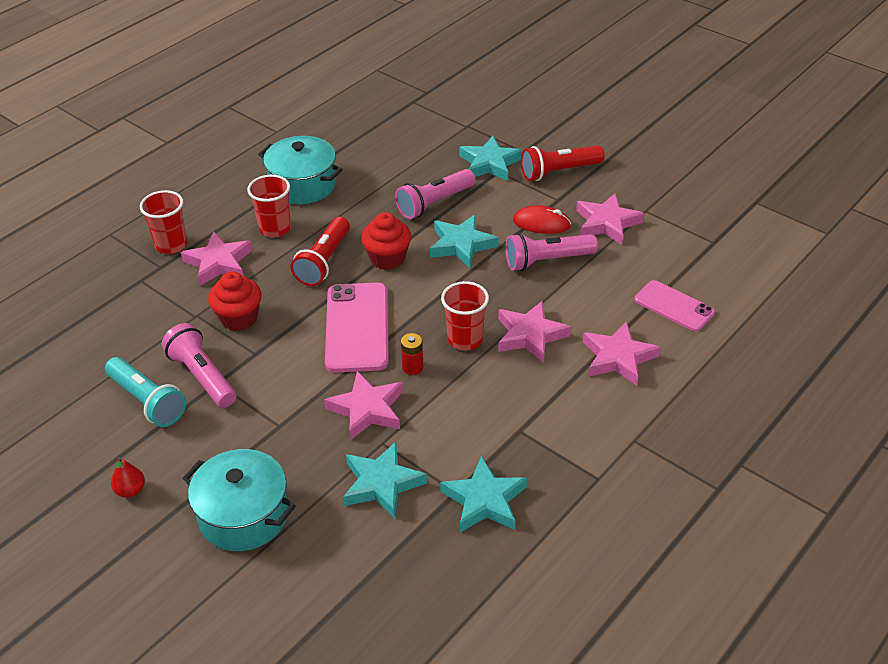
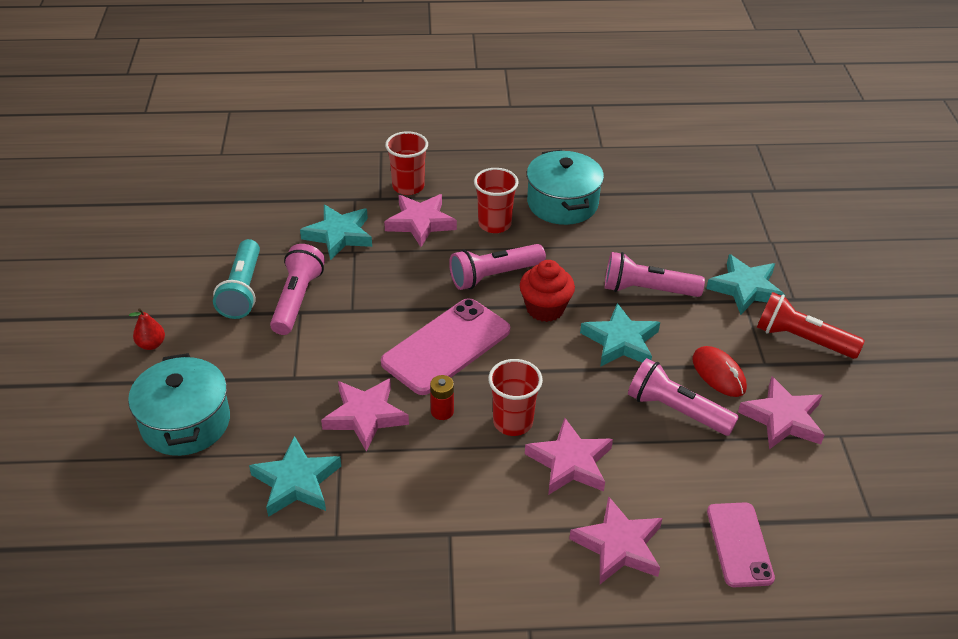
camera: 45 degrees right, 0 degrees up
(239, 318) = (377, 275): red cupcake -> none
(324, 262) = (494, 276): red flashlight -> pink flashlight
(484, 500) = (345, 564): turquoise star -> turquoise star (339, 235)

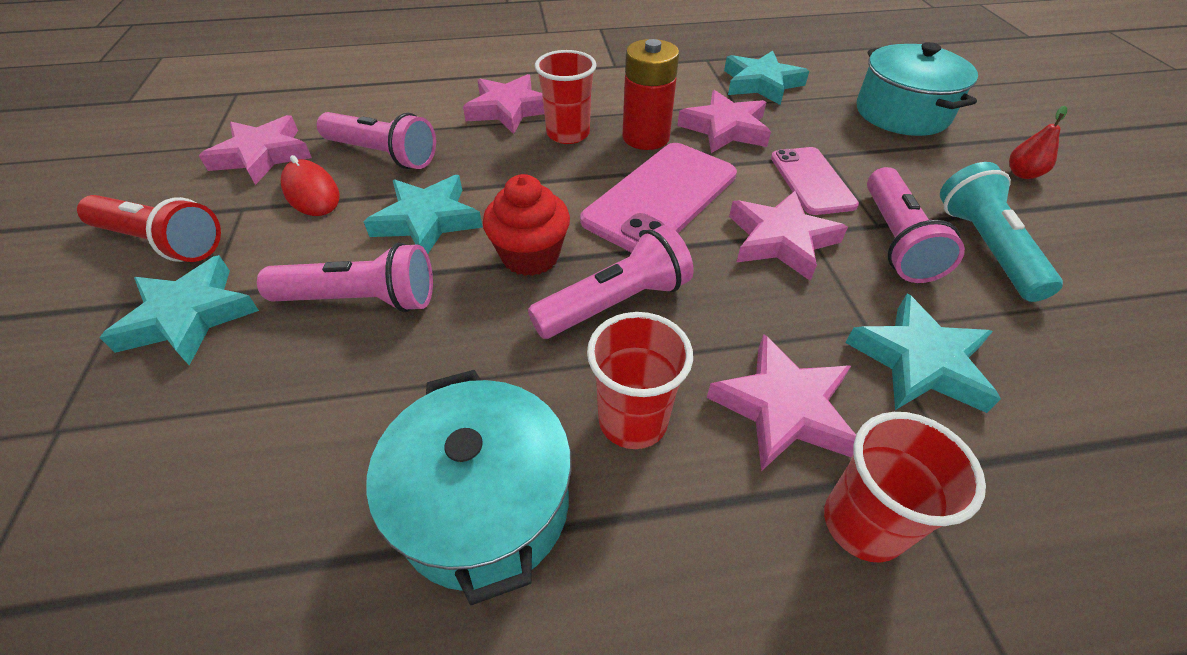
camera: 175 degrees right, 5 degrees up
(442, 411) = (646, 137): red battery -> red battery, size x1.87
(618, 545) = (473, 67): pink star -> pink star (781, 240)
(739, 544) = (368, 73): pink phone -> pink phone (811, 181)

